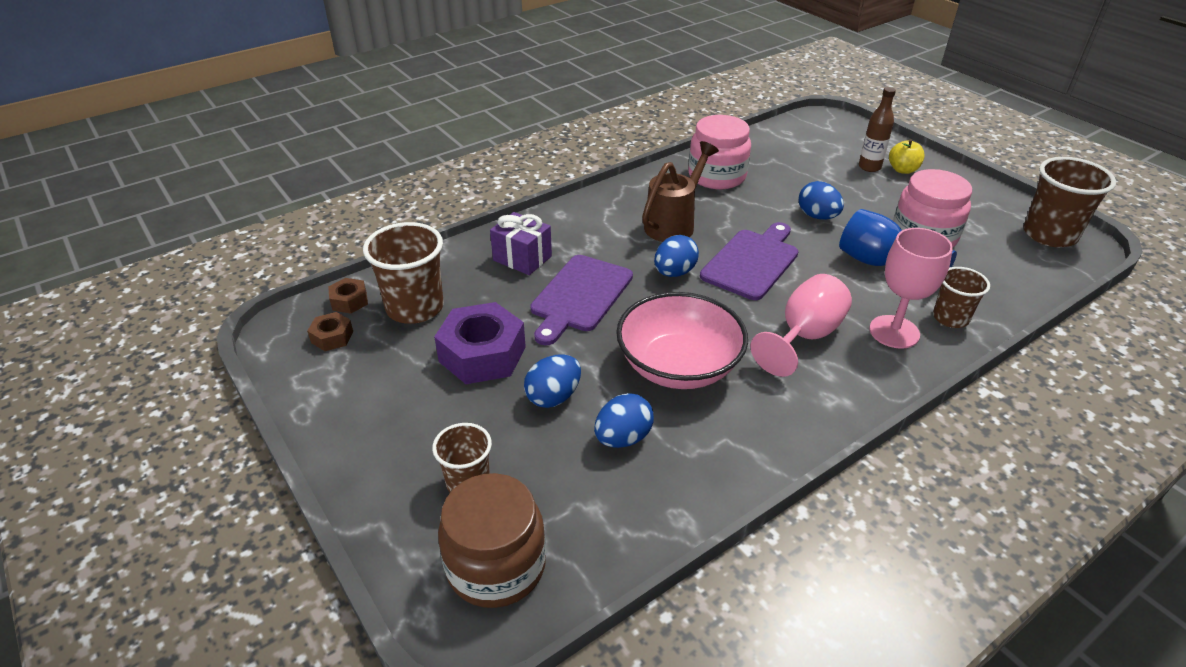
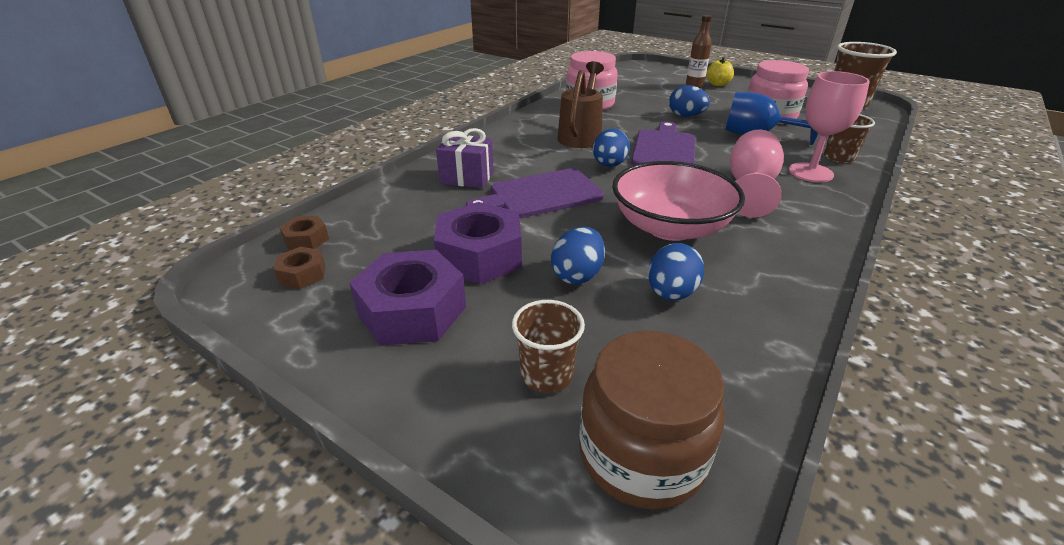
camera: 20 degrees left, 5 degrees down
(399, 395) = (412, 311): none -> purple nut
(415, 308) = (383, 232): brown cup -> none
(579, 296) = (541, 195): purple cutting board -> purple cutting board turned 60 degrees clockwise

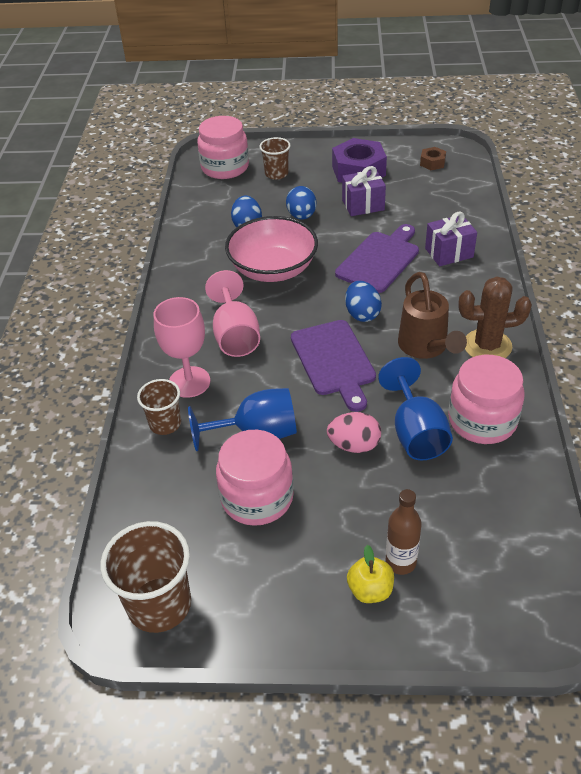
camera: 150 degrees right, 10 degrees up
(306, 240) = (464, 175): brown nut -> none
(480, 255) = (363, 205): purple nut -> purple gift
(535, 125) = (487, 346): none -> brown cactus
(638, 110) = (415, 432): none -> blue goblet
(641, 454) = (225, 167): brown jar -> pink jar
(686, 116) = (354, 445): blue egg -> pink egg

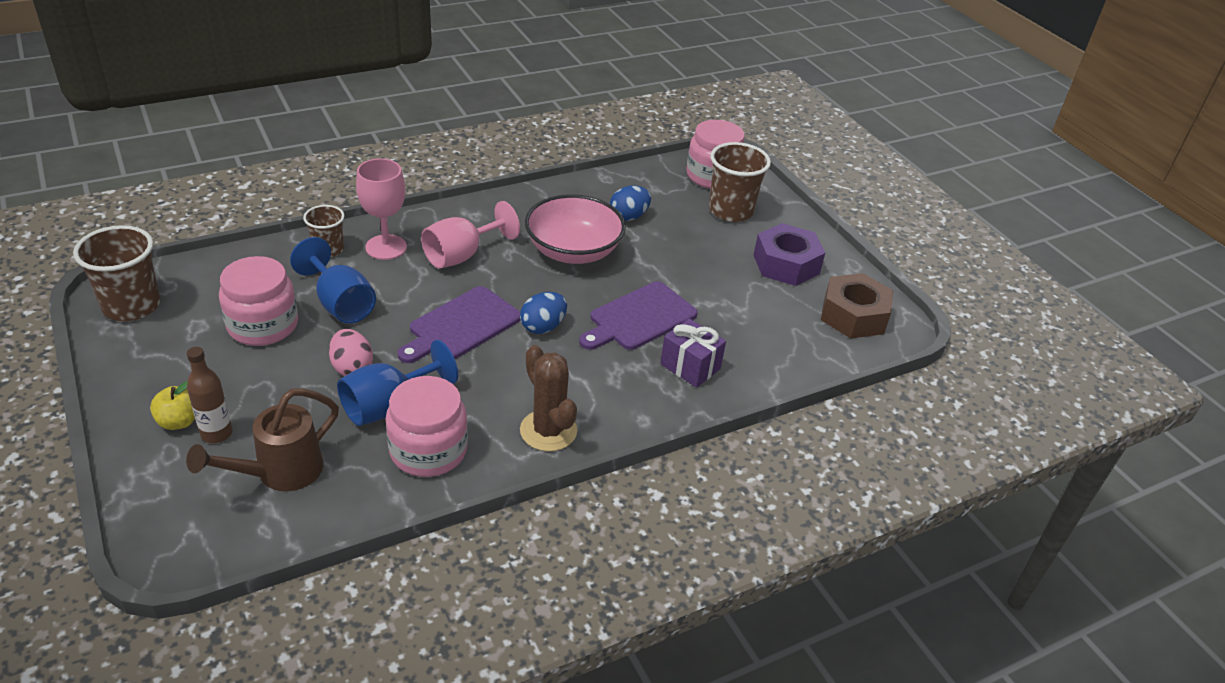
camera: 55 degrees right, 5 degrees down
(276, 174) = (731, 211): brown cup -> brown cup, size x1.66
(301, 216) = (672, 246): blue egg -> none
(363, 205) = (726, 283): purple gift -> none
(380, 260) = (639, 318): purple cutting board -> purple cutting board turned 135 degrees clockwise
(426, 348) = (517, 384): brown watering can -> brown watering can (279, 473)
(432, 163) = (853, 315): brown nut -> brown nut, size x2.04

